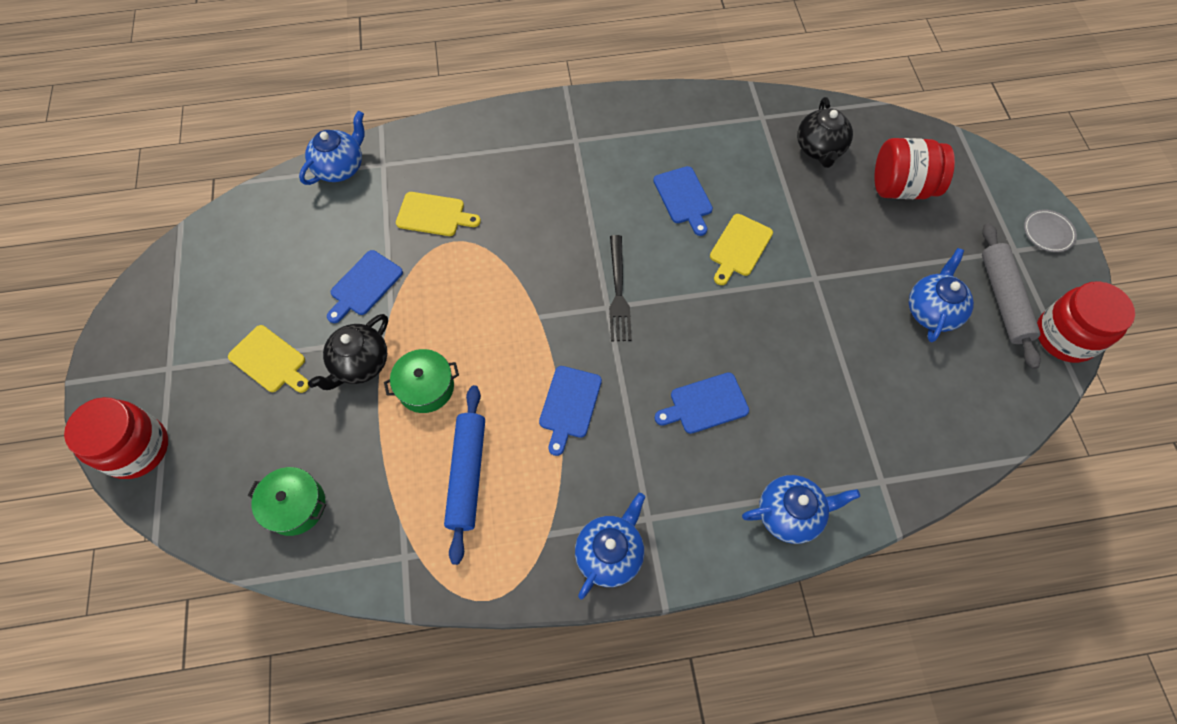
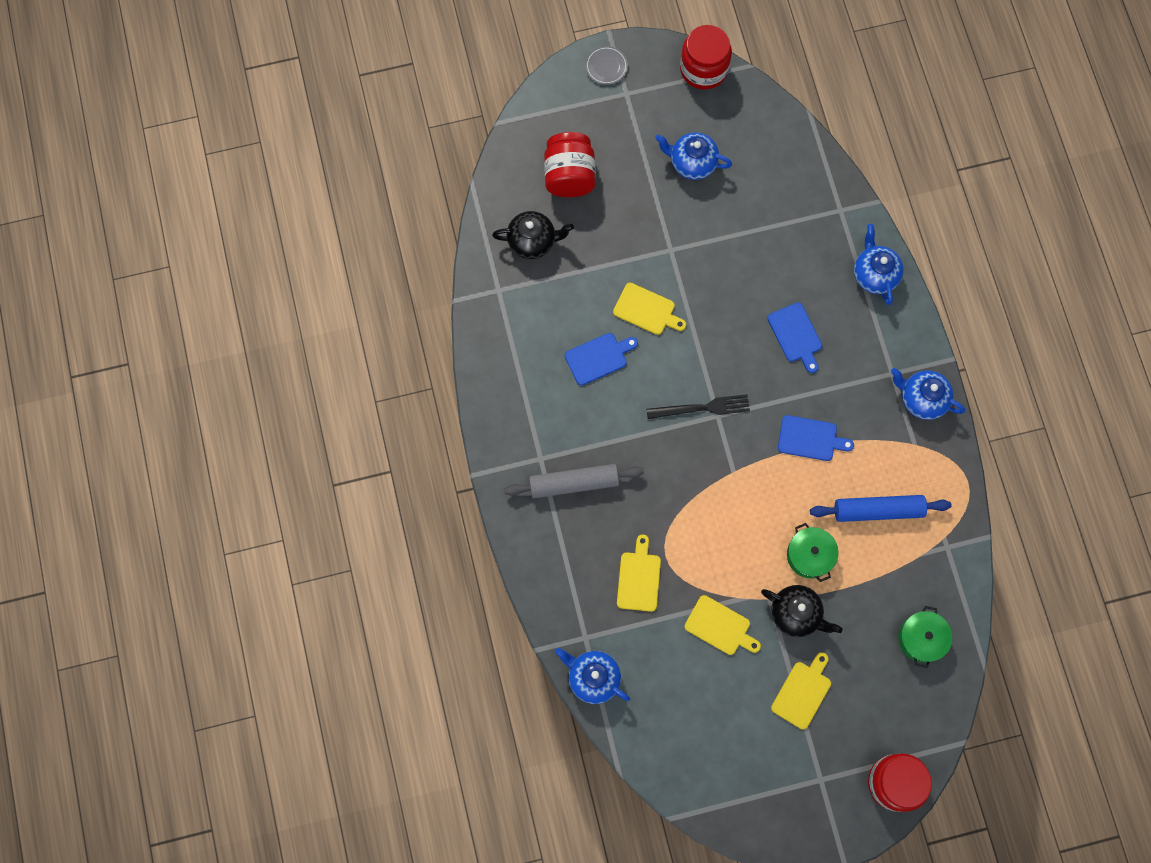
camera: 95 degrees left, 10 degrees up
(364, 285) = (720, 626): blue cutting board -> yellow cutting board
(1003, 299) = (675, 108): grey rolling pin -> grey rolling pin (574, 483)

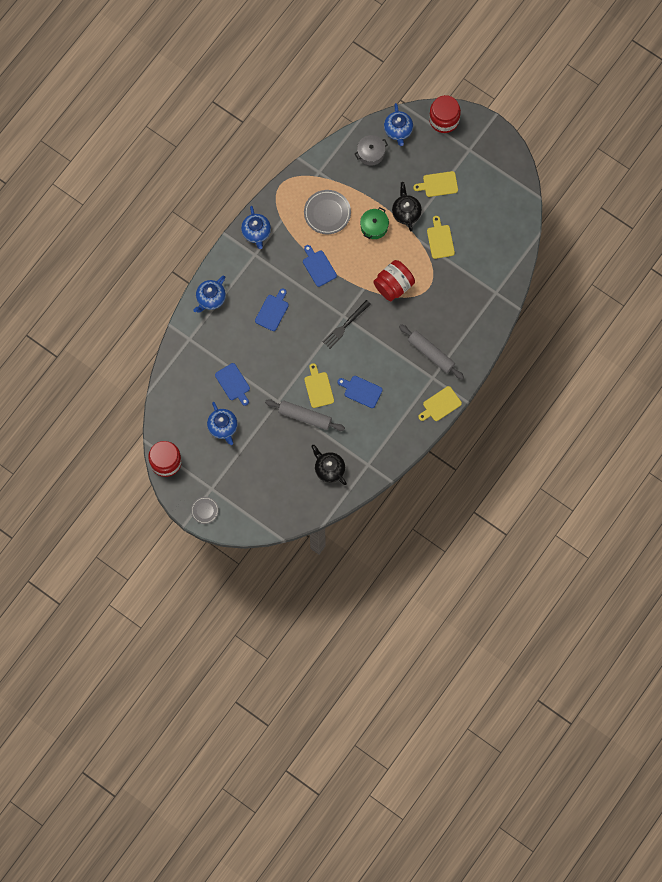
camera: 130 degrees left, 0 degrees up
(569, 176) = (280, 480): red jar -> red jar (393, 285)
(593, 677) = (510, 275): blue teapot -> blue teapot (398, 130)
(623, 265) = (304, 417): none -> grey rolling pin
(639, 578) = (449, 291): yellow cutting board -> yellow cutting board (440, 405)
(702, 408) = (345, 325): black fork -> black fork turned 90 degrees counterclockwise
(738, 216) = (233, 383): none -> blue cutting board
(878, 510) = (327, 213): blue rolling pin -> grey plate
(921, 638) = (371, 153): green pot -> grey pot

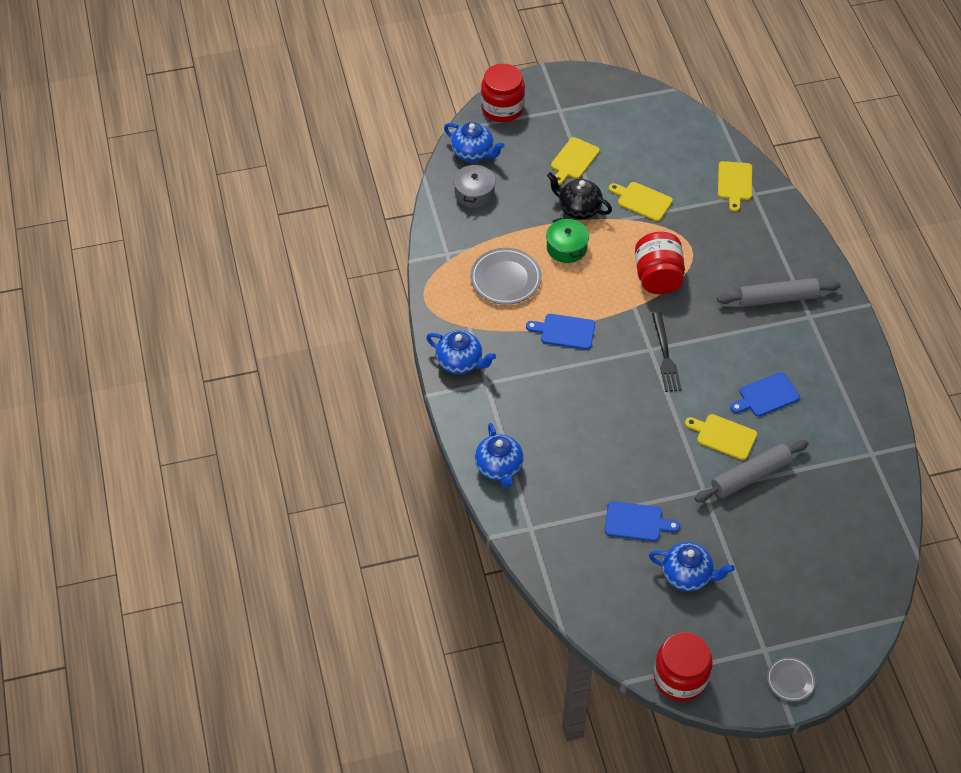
camera: 50 degrees left, 20 degrees down
(272, 311) = (577, 415): blue cutting board -> none
(329, 469) = (845, 498): black teapot -> none
(440, 405) = (852, 331): yellow cutting board -> yellow cutting board (734, 183)

